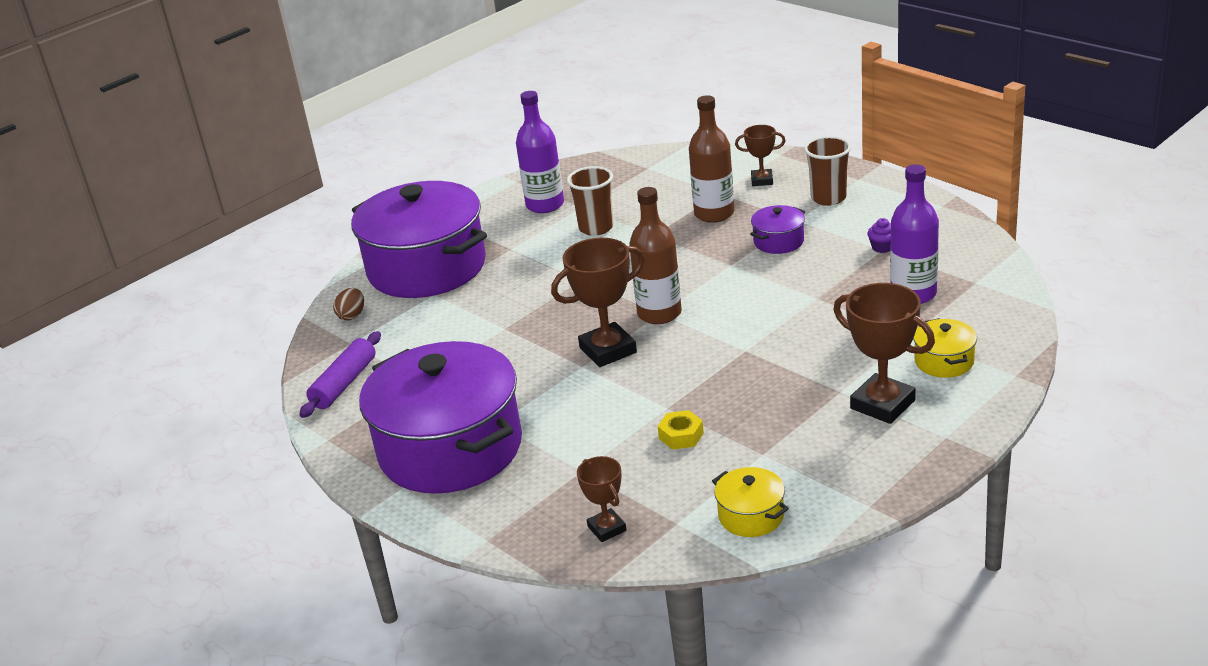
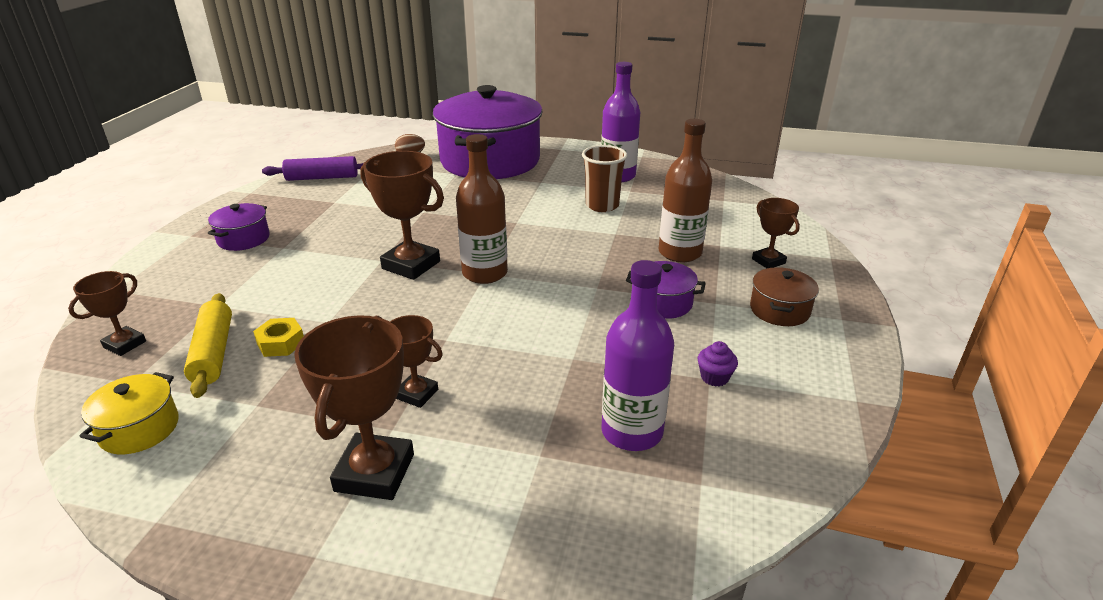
camera: 55 degrees right, 0 degrees up
(450, 449) = (243, 239): purple pot -> purple pot, size x0.41
(666, 474) = (213, 353): none -> yellow rolling pin
(807, 374) = (417, 394): none -> brown trophy
(828, 198) = (779, 310): brown cup -> brown pot
(944, 361) = (492, 504): yellow pot -> none

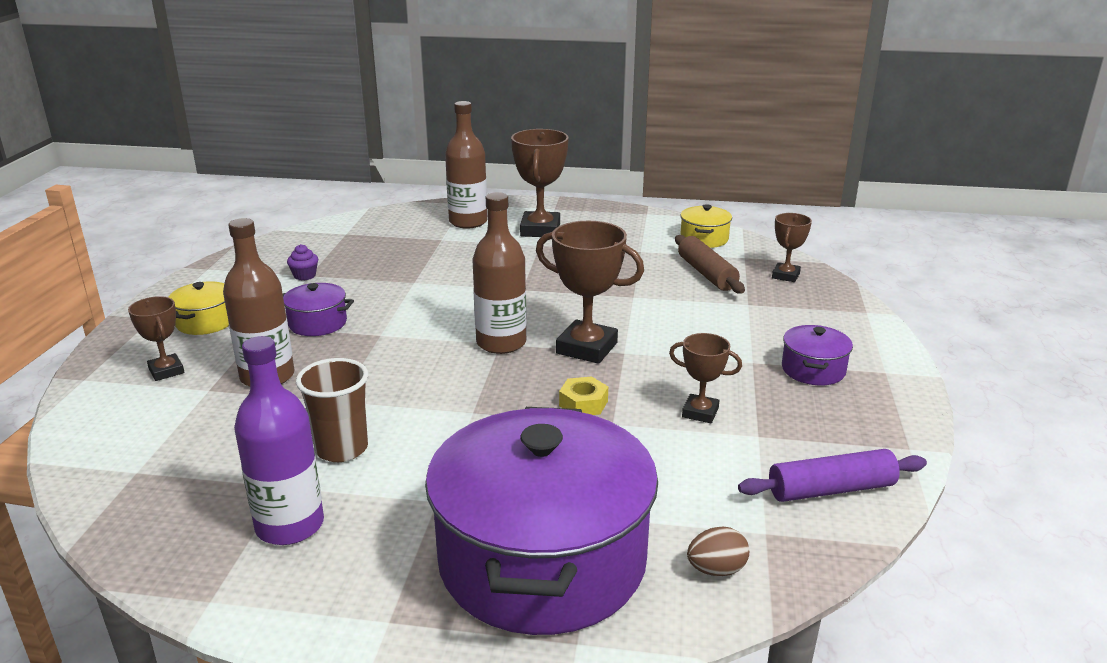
camera: 175 degrees right, 5 degrees down
(213, 353) = (706, 274): yellow rolling pin -> brown rolling pin
(281, 343) = (659, 281): yellow nut -> yellow nut (583, 403)
(417, 394) = (531, 259): brown trophy -> brown trophy (700, 412)
(492, 510) = (468, 222): none -> brown bottle
(632, 432) = (380, 249): purple bottle -> none
(779, 310) = (205, 322): brown pot -> yellow pot

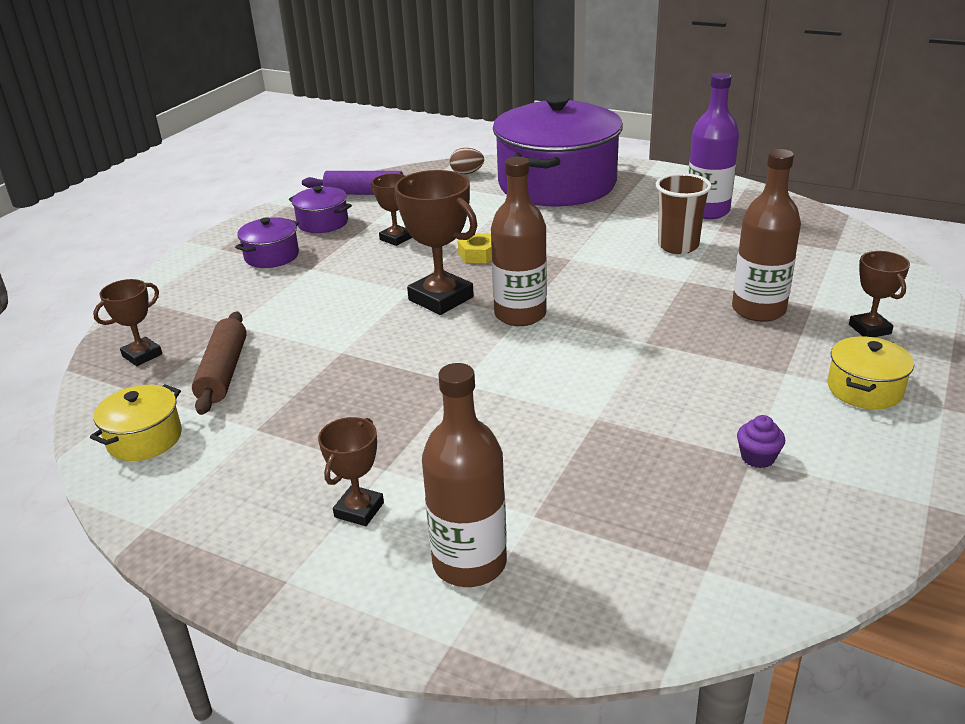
camera: 160 degrees left, 5 degrees up
(318, 323) = (720, 367): purple pot -> purple pot (322, 223)
(540, 230) = (359, 510): brown trophy -> brown trophy, size x0.57

